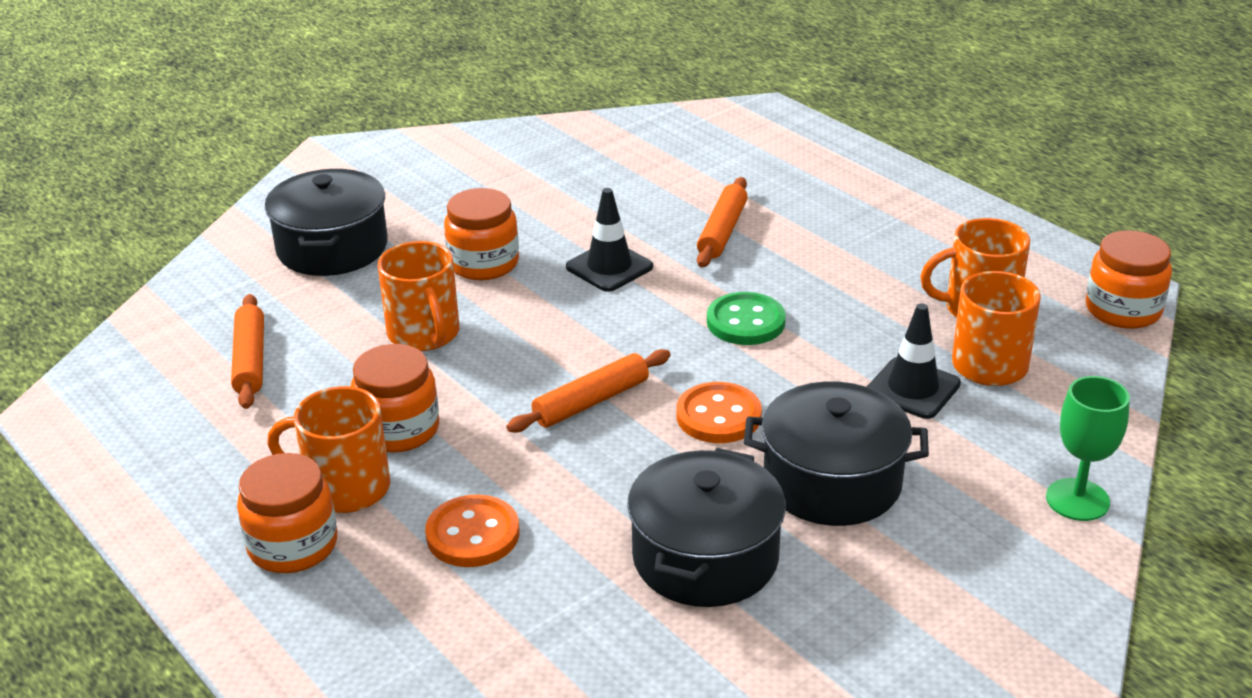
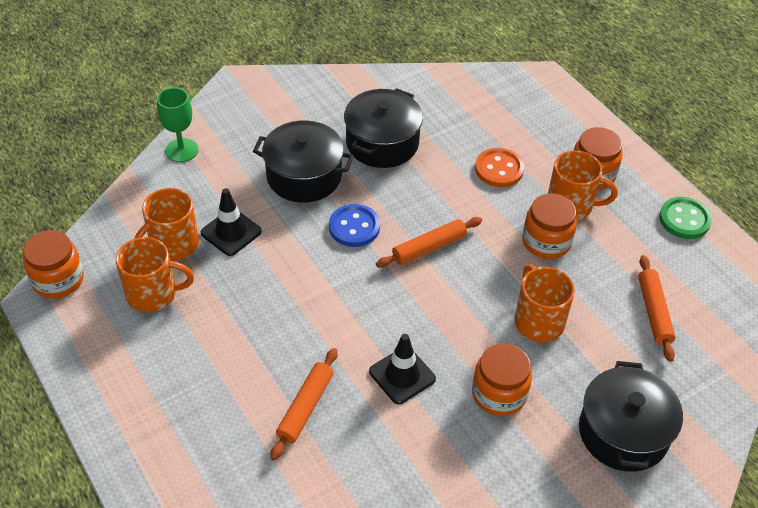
camera: 175 degrees left, 15 degrees up
(718, 416) = (354, 227): orange button -> blue button
(745, 322) = (316, 303): green button -> green button (684, 219)

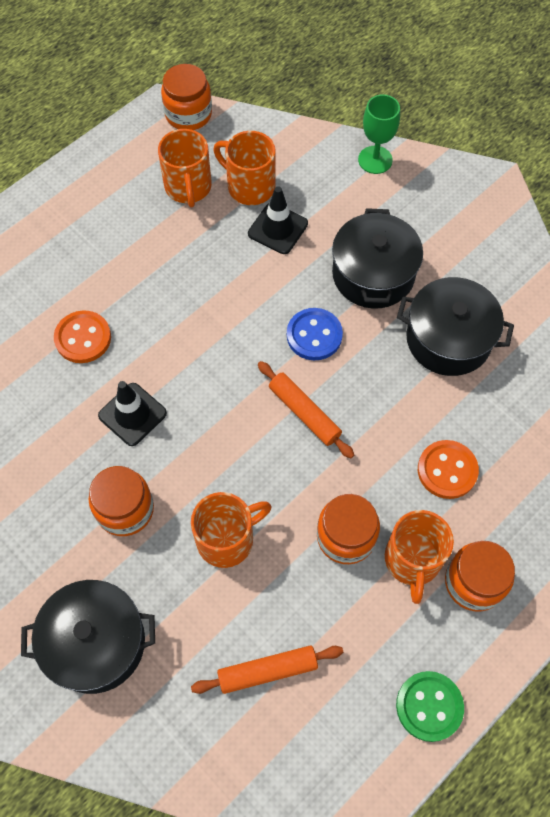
camera: 80 degrees right, 15 degrees up
(305, 407) = (83, 338): orange rolling pin -> orange button

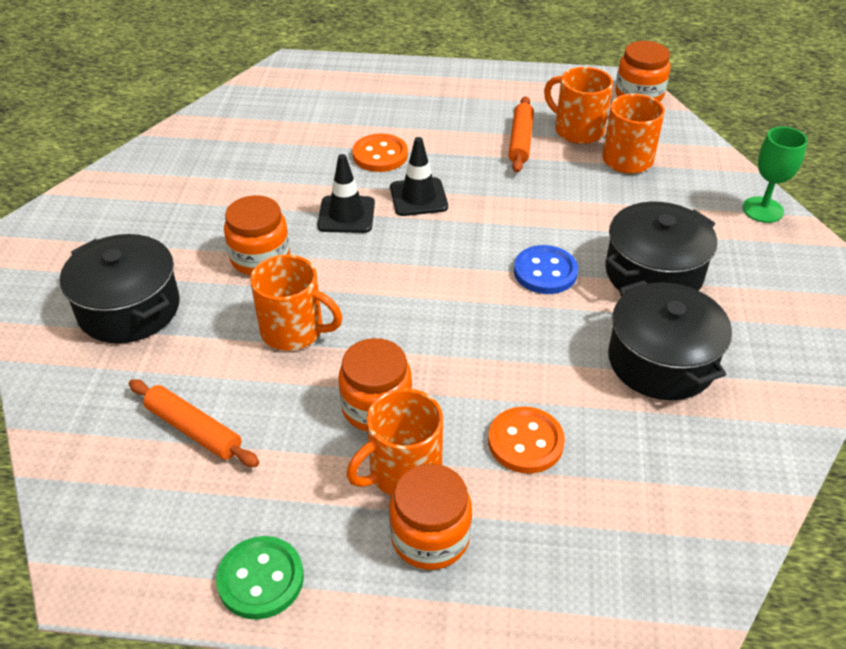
camera: 50 degrees right, 20 degrees down
(188, 187) = (577, 130): orange mug -> orange mug turned 90 degrees clockwise
(278, 229) = (612, 194): black traffic cone -> black traffic cone (418, 197)
(304, 413) = (465, 309): orange rolling pin -> orange rolling pin (520, 141)

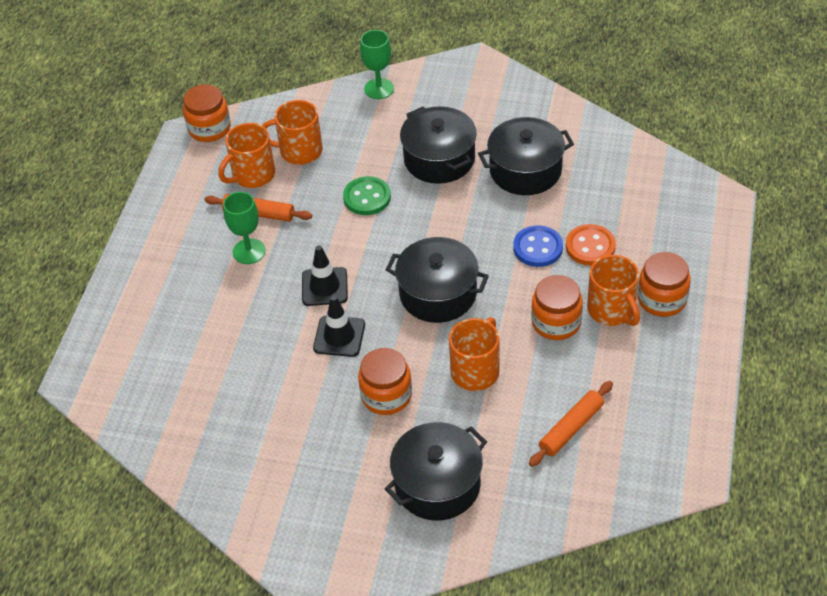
camera: 80 degrees left, 5 degrees up
(261, 579) = (692, 384): green button -> green button (367, 197)
(380, 155) = (257, 311): orange button -> none
(417, 288) = (438, 294): none -> black pot
(463, 140) = (249, 251): none -> green goblet
(545, 272) = (429, 217): blue button -> blue button (538, 248)

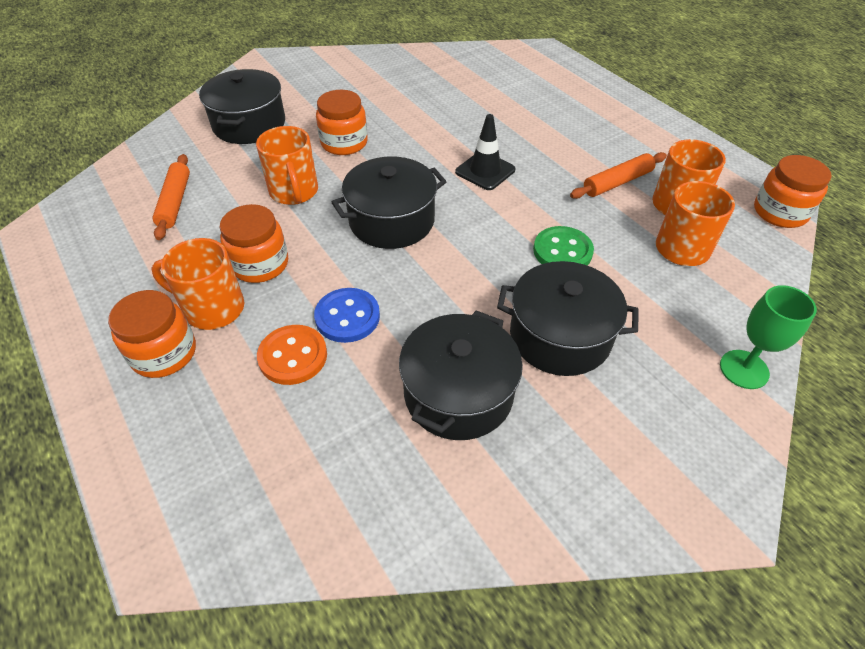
camera: 130 degrees right, 0 degrees up
(249, 251) = (575, 157): green goblet -> none
(339, 336) = (426, 152): black traffic cone -> none

